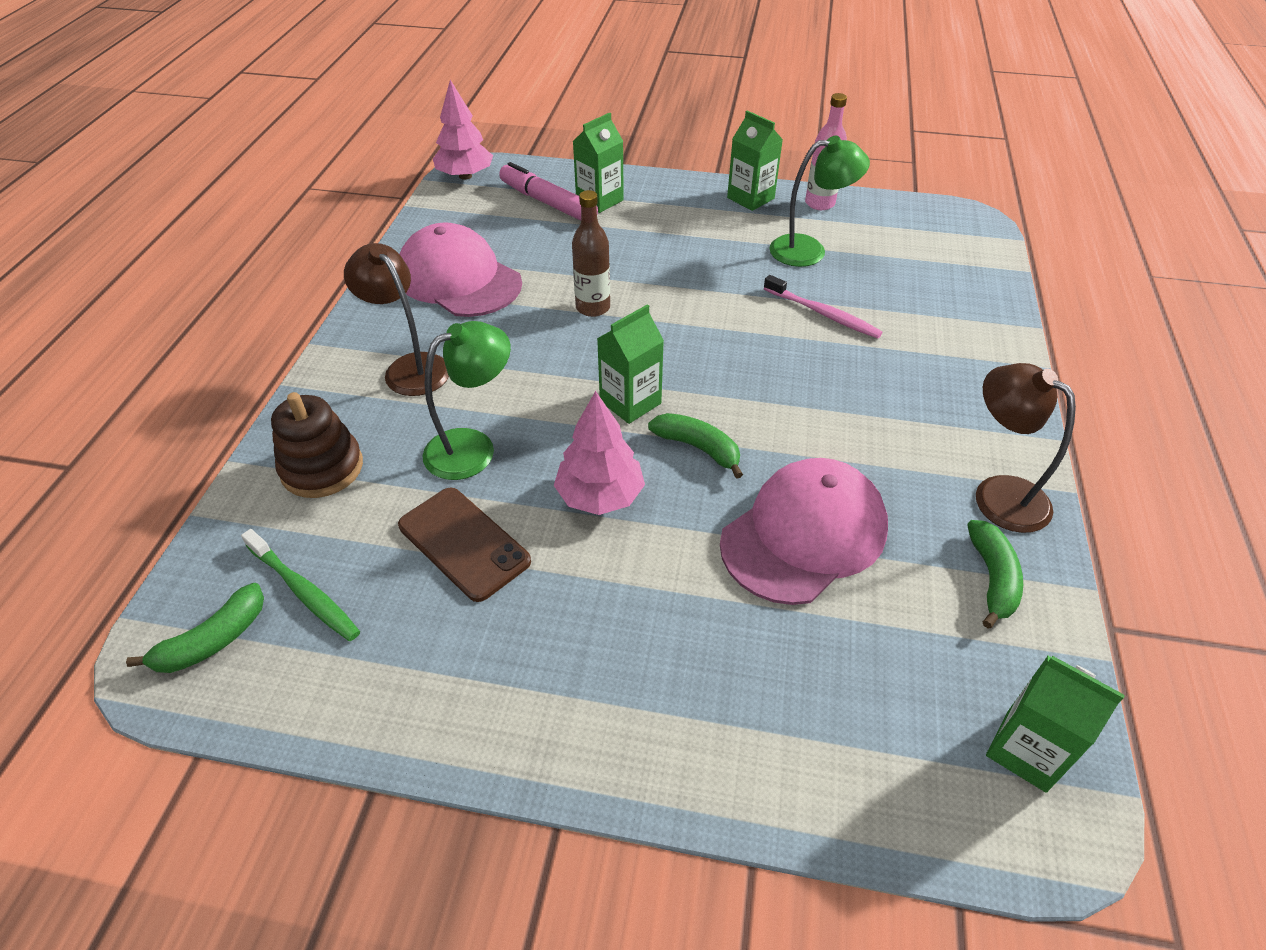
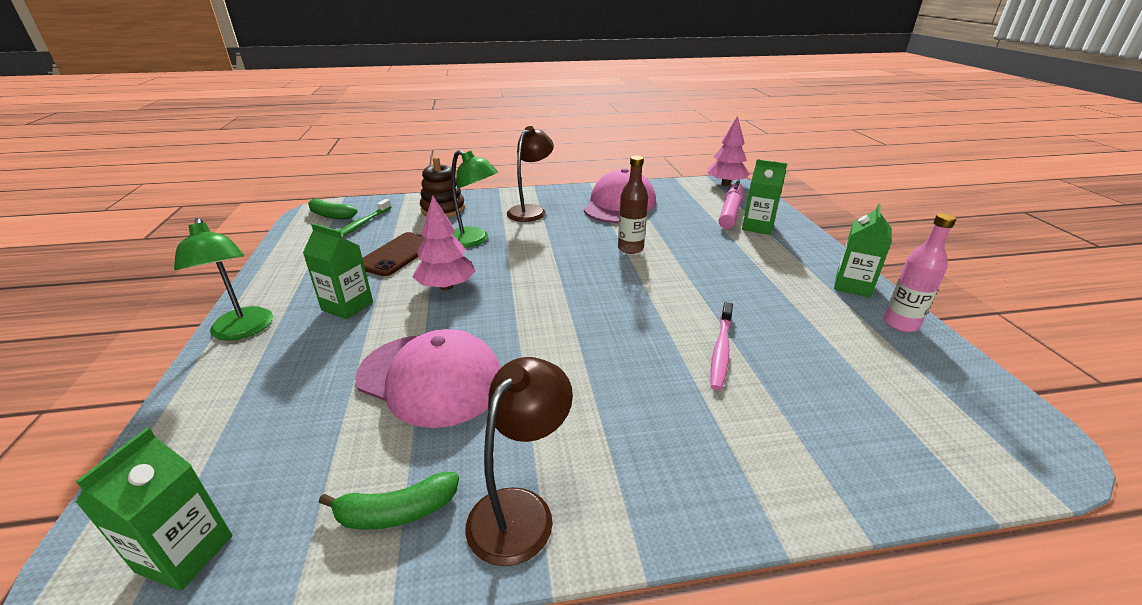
camera: 70 degrees right, 15 degrees down
(630, 402) = (541, 280): green carton -> green carton (347, 306)
(698, 448) = (507, 315): green banana -> none
(809, 250) = (812, 328): green lamp -> green lamp (243, 331)

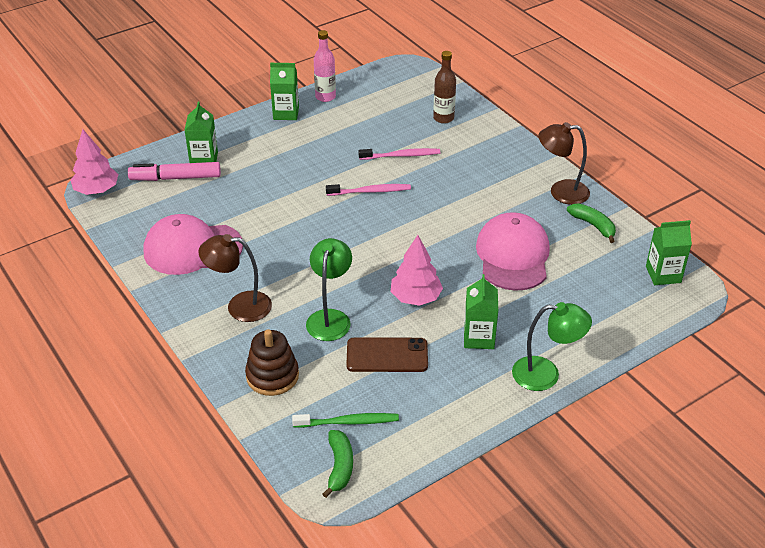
camera: 115 degrees left, 10 degrees up
(243, 331) = (546, 374): green lamp -> green lamp turned 60 degrees clockwise
(630, 248) = (288, 219): brown bottle -> brown bottle (443, 118)
(649, 305) = (370, 191): none -> pink toothbrush

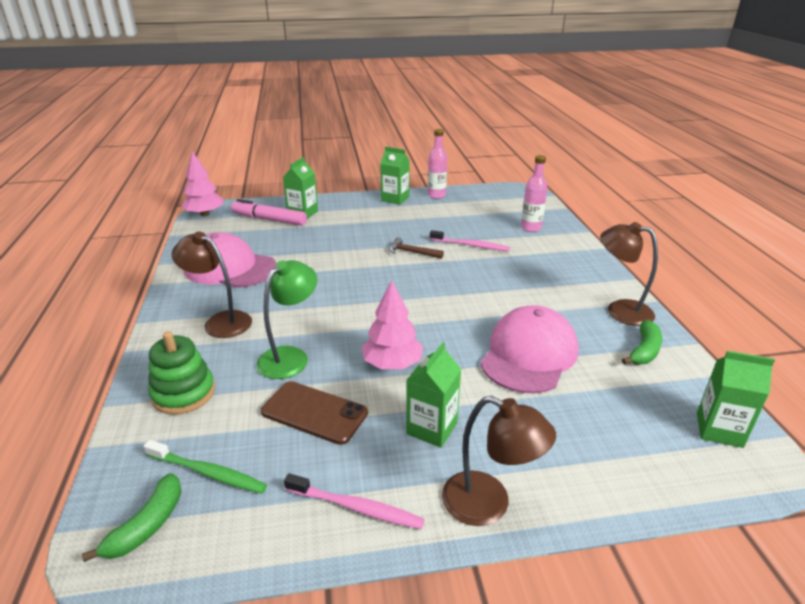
camera: 25 degrees right, 10 degrees down
(272, 376) = (183, 393): brown stacking toy -> green stacking toy
(353, 179) = (412, 252): none -> brown hammer
(370, 191) = (421, 264): pink toothbrush -> pink toothbrush (356, 507)
(443, 118) = (531, 228): brown bottle -> pink bottle
(546, 374) = (489, 504): green lamp -> brown lamp
(593, 225) = (644, 351): green banana -> green banana turned 45 degrees clockwise

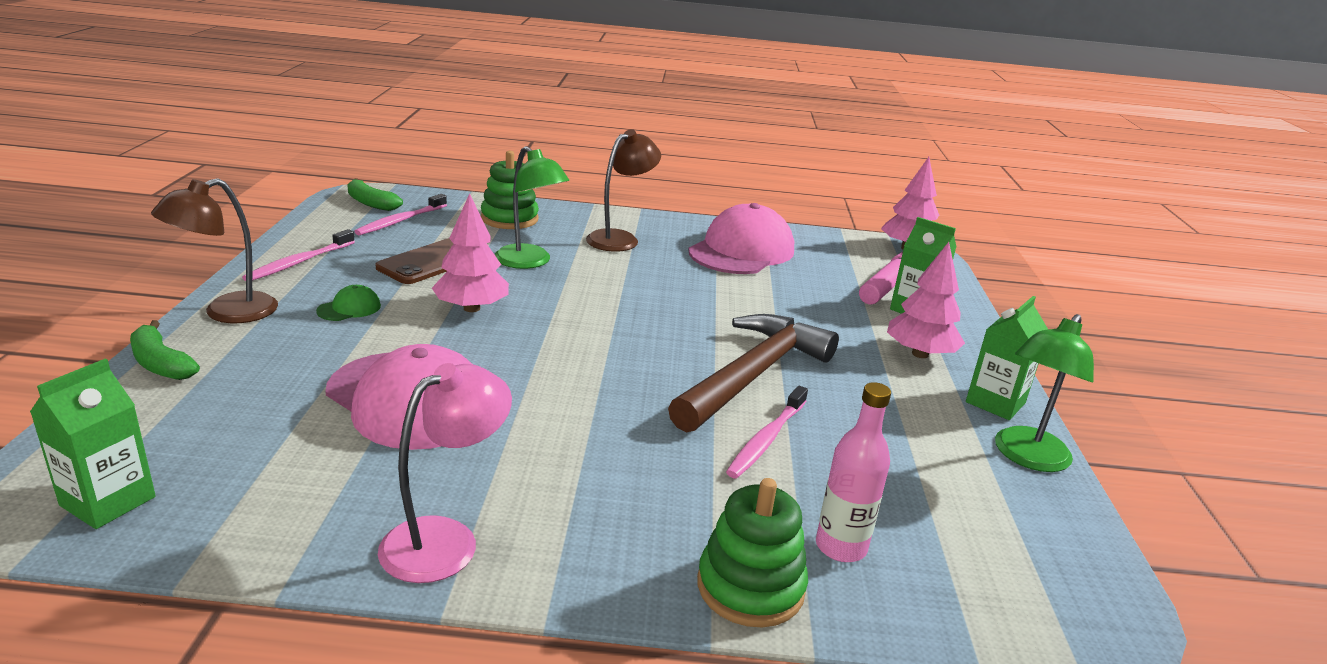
camera: 100 degrees right, 5 degrees down
(208, 473) = (400, 221): green toothbrush -> pink toothbrush
(357, 213) = (920, 354): none -> pink tree
(412, 252) = (753, 375): brown hammer -> brown hammer, size x2.30
(432, 428) = (349, 308): green carton -> green cap
(436, 195) = (1027, 457): pink bottle -> green lamp
(571, 243) = (750, 587): none -> green stacking toy
(620, 310) = (446, 540): brown lamp -> pink lamp
(644, 351) = (319, 513): green banana -> green banana (161, 363)

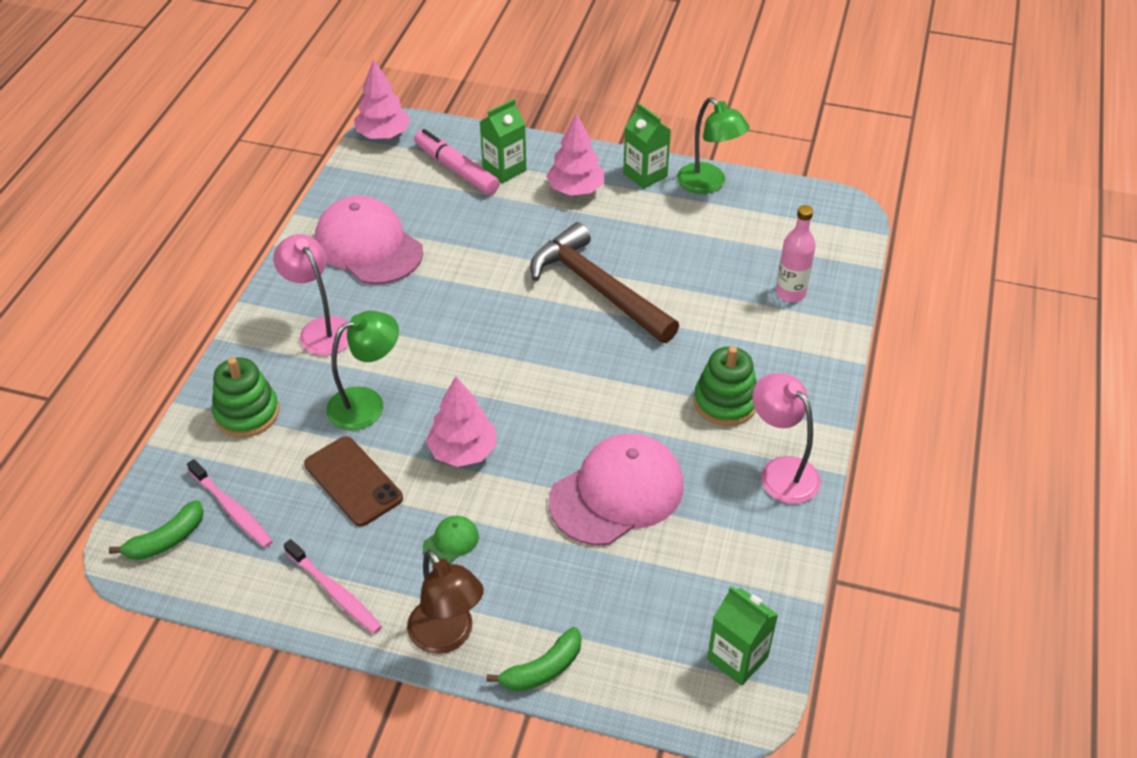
camera: 75 degrees left, 20 degrees up
(349, 308) = (451, 541): green cap -> green cap turned 75 degrees clockwise
(620, 238) = (321, 329): brown lamp -> pink lamp
(750, 587) = (823, 339): green stacking toy -> green stacking toy (725, 402)
(766, 439) = (682, 300): pink toothbrush -> none

